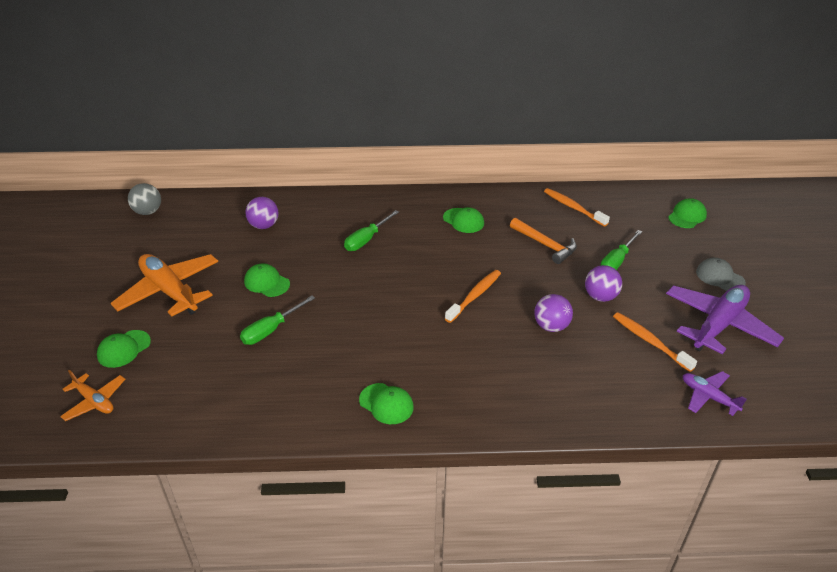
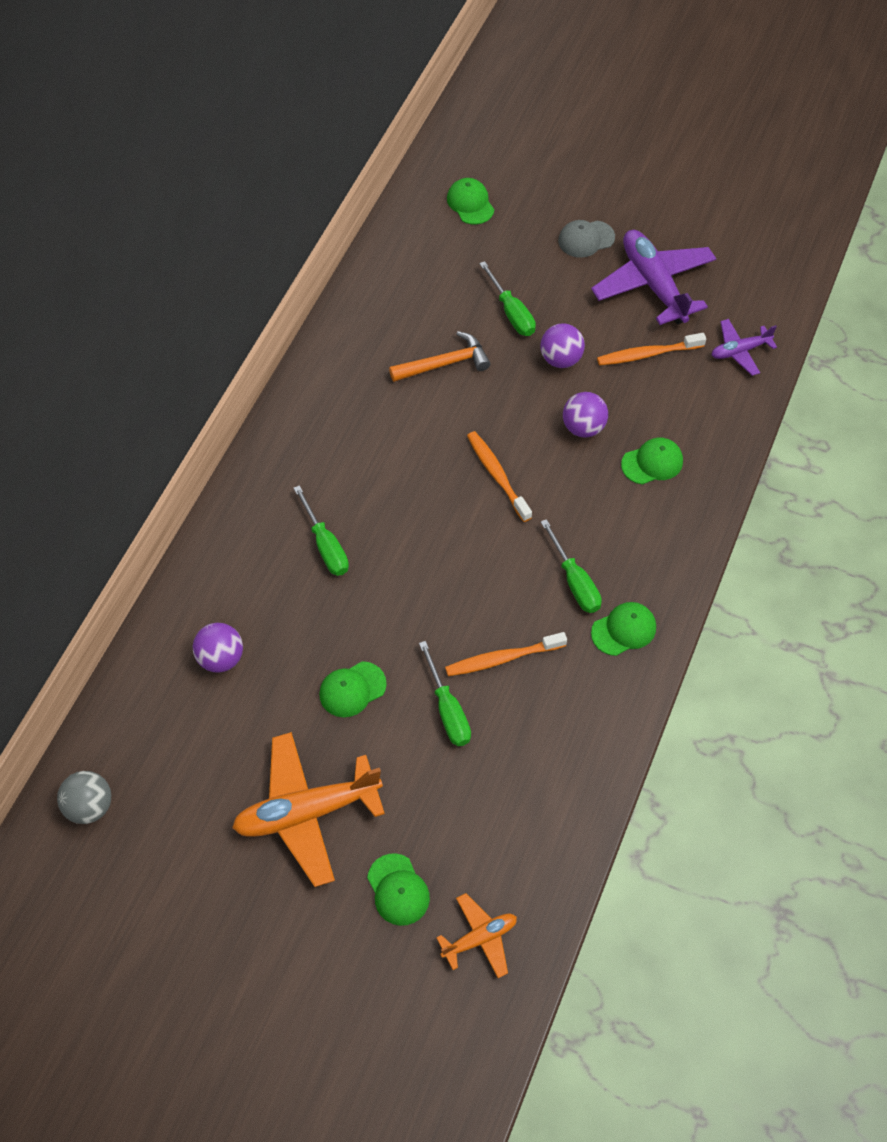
camera: 65 degrees left, 20 degrees up
(412, 362) = (574, 581): none -> green screwdriver
(463, 220) = (348, 424): green cap -> green cap (652, 463)
(573, 208) = (390, 299): orange toothbrush -> orange toothbrush (502, 658)

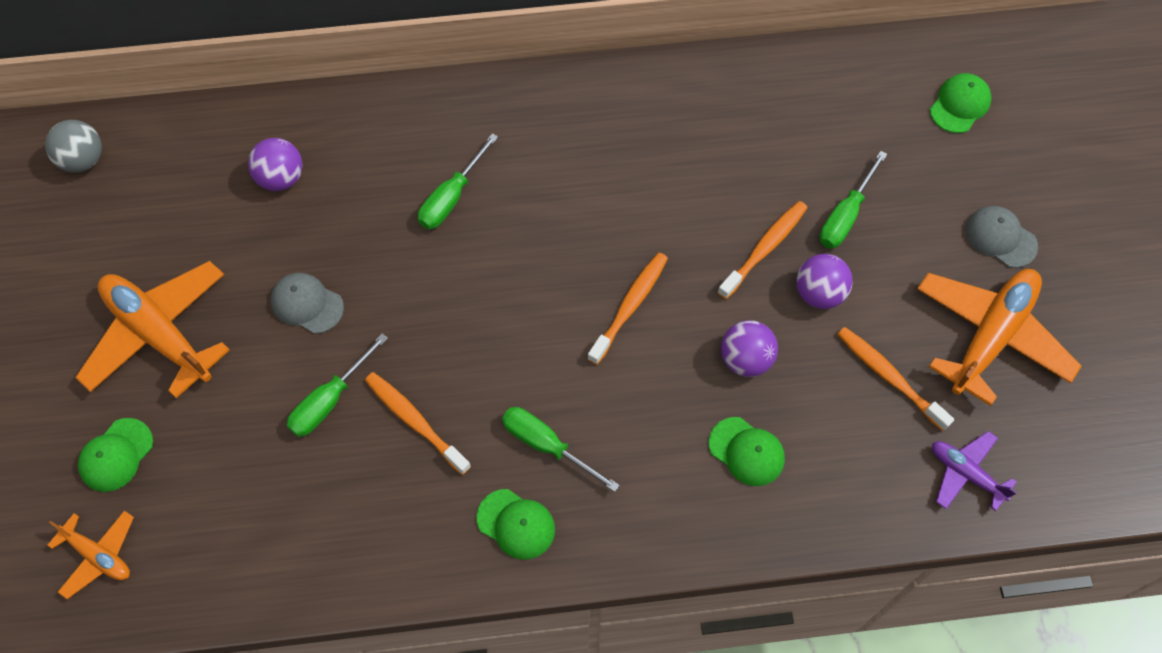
camera: 60 degrees right, 5 degrees up
(352, 689) = (307, 304): green cap -> grey cap
(444, 364) = (735, 188): orange hammer -> none
(505, 372) = (764, 249): none -> orange toothbrush
(574, 581) = (547, 445): green screwdriver -> green screwdriver turned 90 degrees clockwise
(653, 284) = (990, 336): purple plane -> orange plane

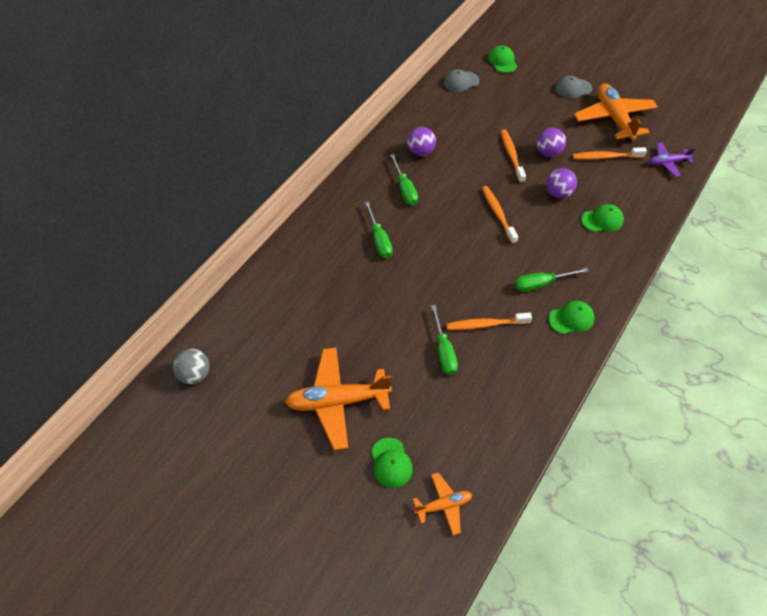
camera: 50 degrees left, 10 degrees down
(281, 178) = (299, 297): purple ball -> purple ball (421, 152)
(307, 304) = (381, 329): grey cap -> grey cap (461, 82)
(845, 215) = (520, 123): green screwdriver -> green screwdriver (405, 189)

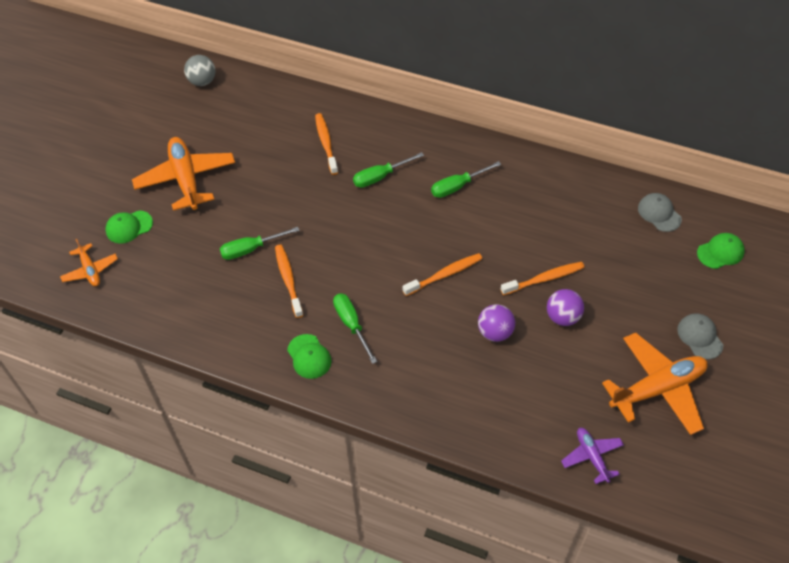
camera: 80 degrees right, 0 degrees up
(421, 152) = (520, 192): purple ball -> none
(602, 220) = (464, 381): green cap -> none
(606, 157) = (577, 381): orange toothbrush -> orange toothbrush (326, 143)

